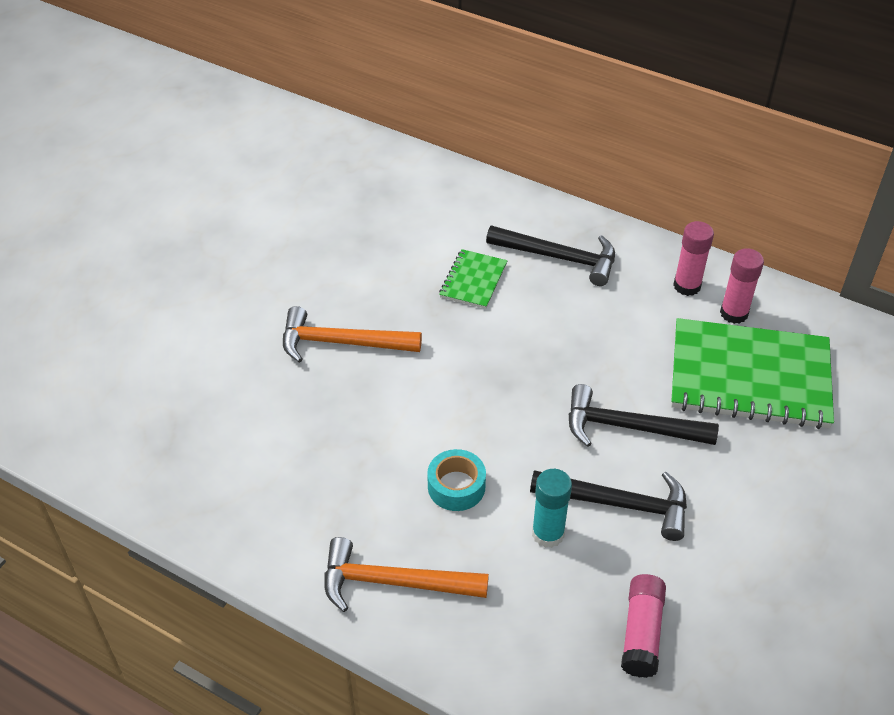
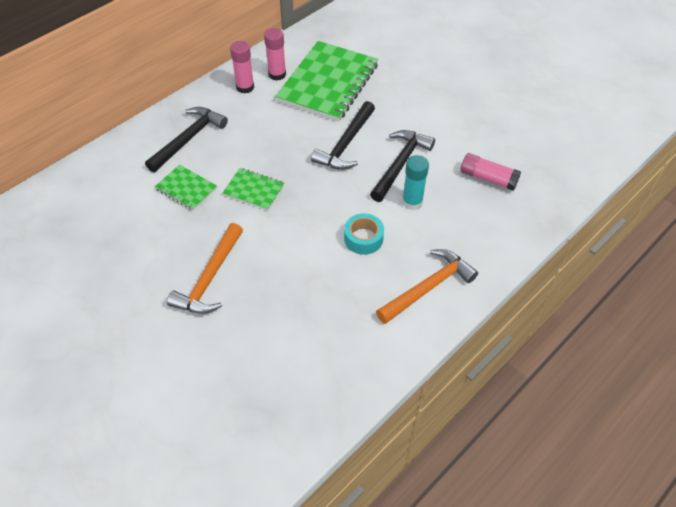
camera: 75 degrees left, 5 degrees up
(393, 582) = (428, 287): orange hammer -> orange hammer turned 150 degrees counterclockwise
(497, 346) = (254, 190): none -> green notebook

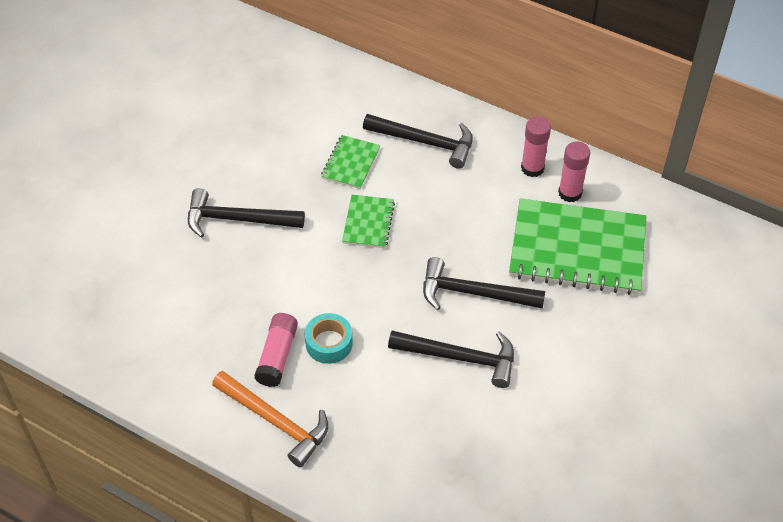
camera: 75 degrees right, 0 degrees up
(210, 278) = (237, 219): orange hammer -> black hammer
(412, 202) = (401, 382): turquoise glue stick -> none
(488, 178) = (470, 461): pink glue stick -> pink glue stick (277, 356)

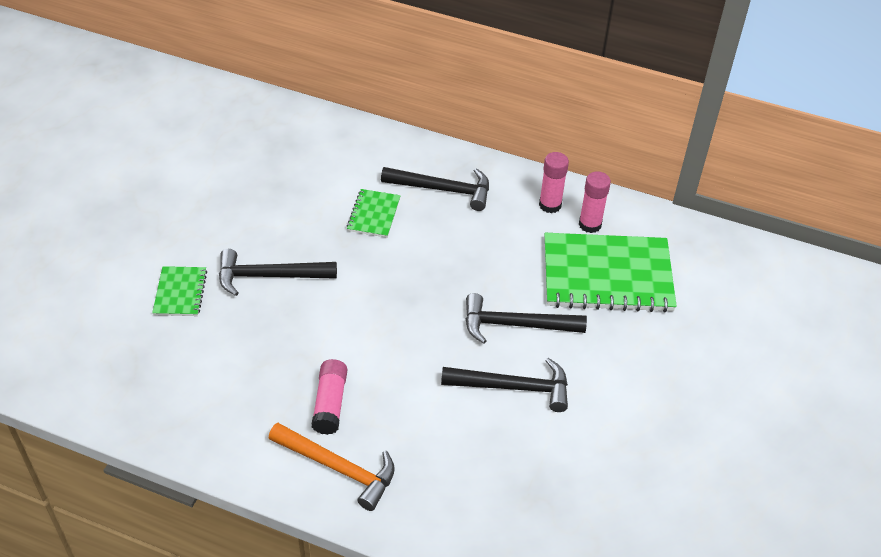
camera: 10 degrees left, 5 degrees down
(329, 343) = (380, 386): turquoise tape -> none
(368, 223) = (400, 268): green notebook -> green notebook (180, 292)

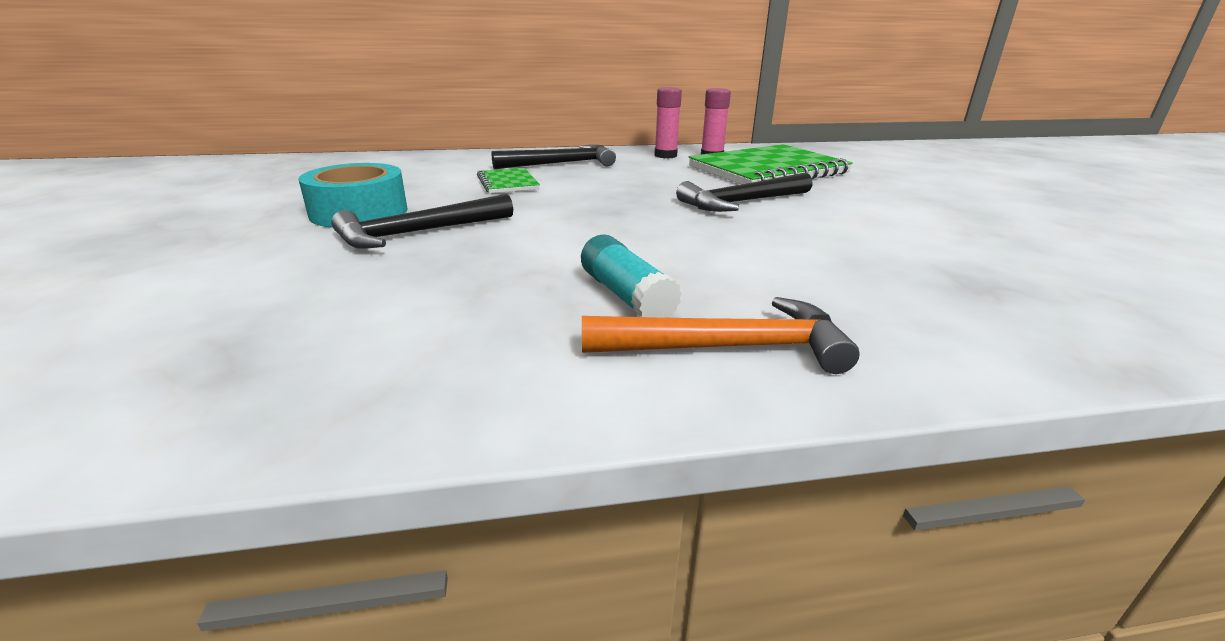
camera: 30 degrees left, 20 degrees down
(180, 292) = (281, 270): green notebook -> none
(250, 227) = (359, 212): none -> turquoise tape
(330, 403) = (626, 296): pink glue stick -> turquoise glue stick
(513, 387) = (810, 231): black hammer -> none

